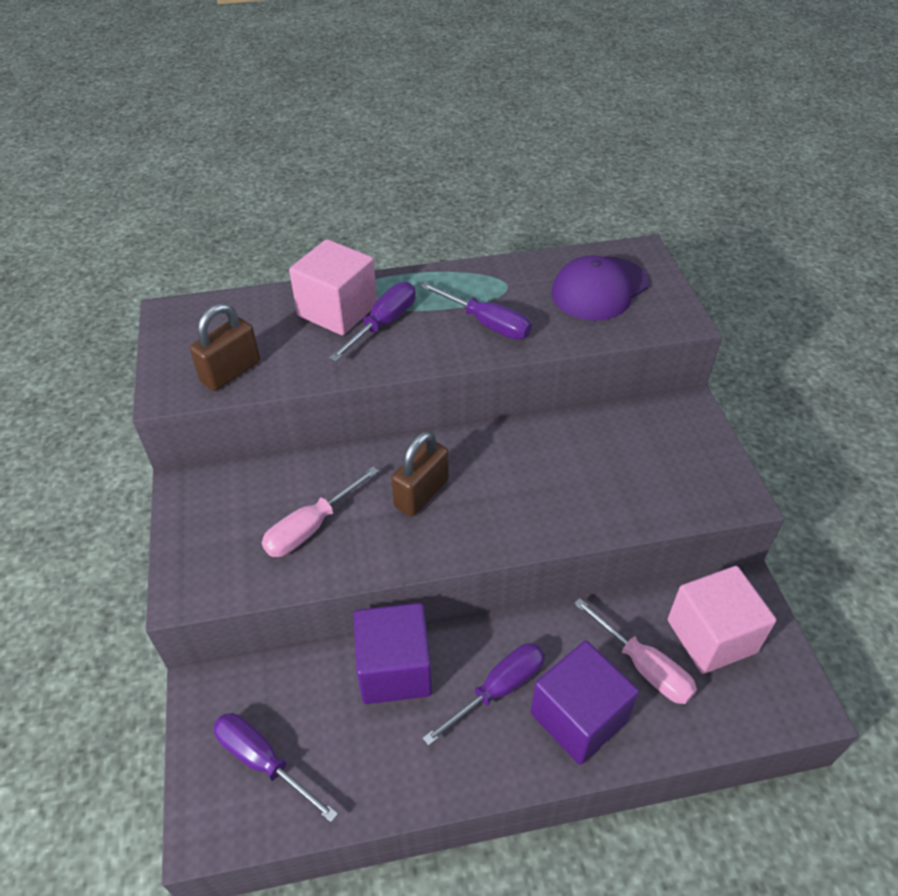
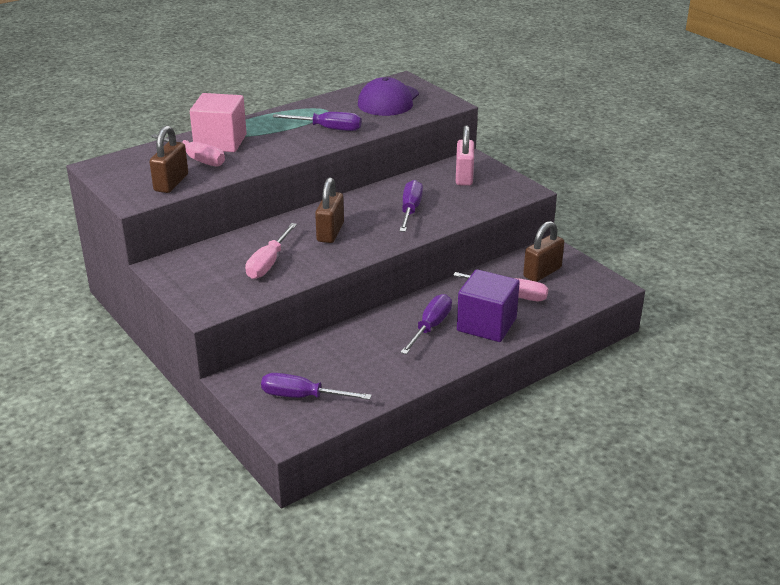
camera: 25 degrees left, 15 degrees down
(289, 335) = (196, 159): none -> pink screwdriver
(383, 323) = (258, 142): purple screwdriver -> purple screwdriver (410, 210)
(395, 669) = (358, 336): purple cube -> none
(660, 440) = (464, 177): none -> pink padlock
(711, 636) = (542, 272): pink cube -> brown padlock

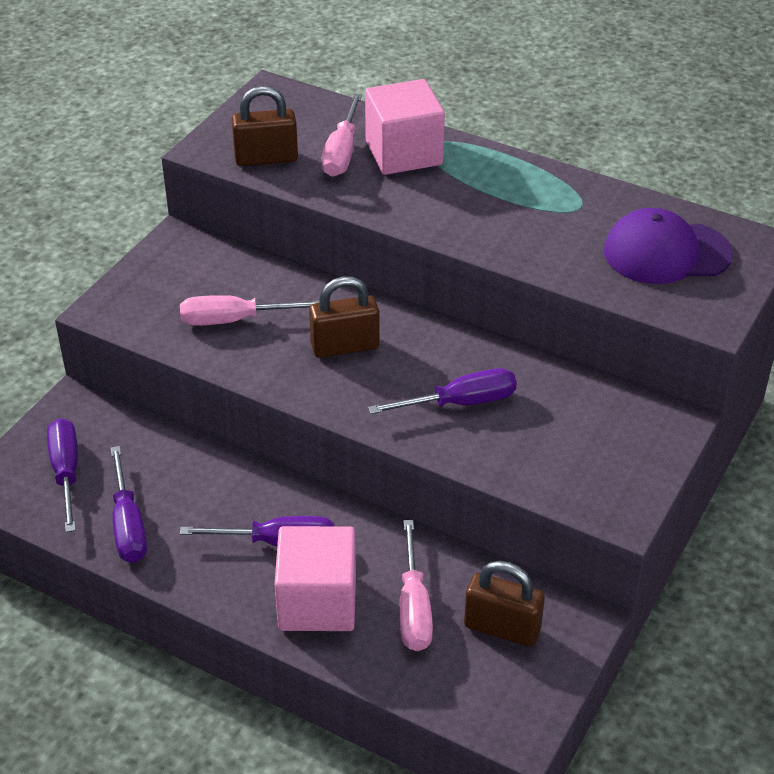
camera: 65 degrees right, 10 degrees up
(328, 129) = (519, 228): purple screwdriver -> purple screwdriver (128, 525)
(464, 177) = (608, 428): pink padlock -> none
(486, 325) = (317, 602): purple cube -> pink cube

